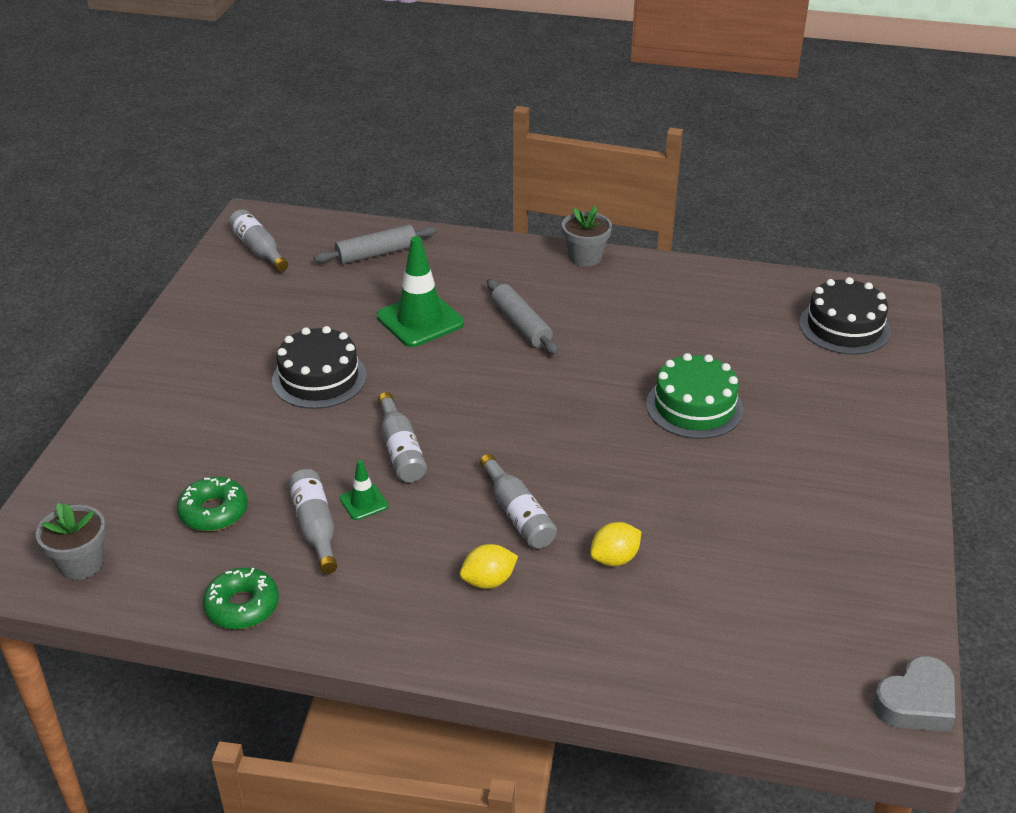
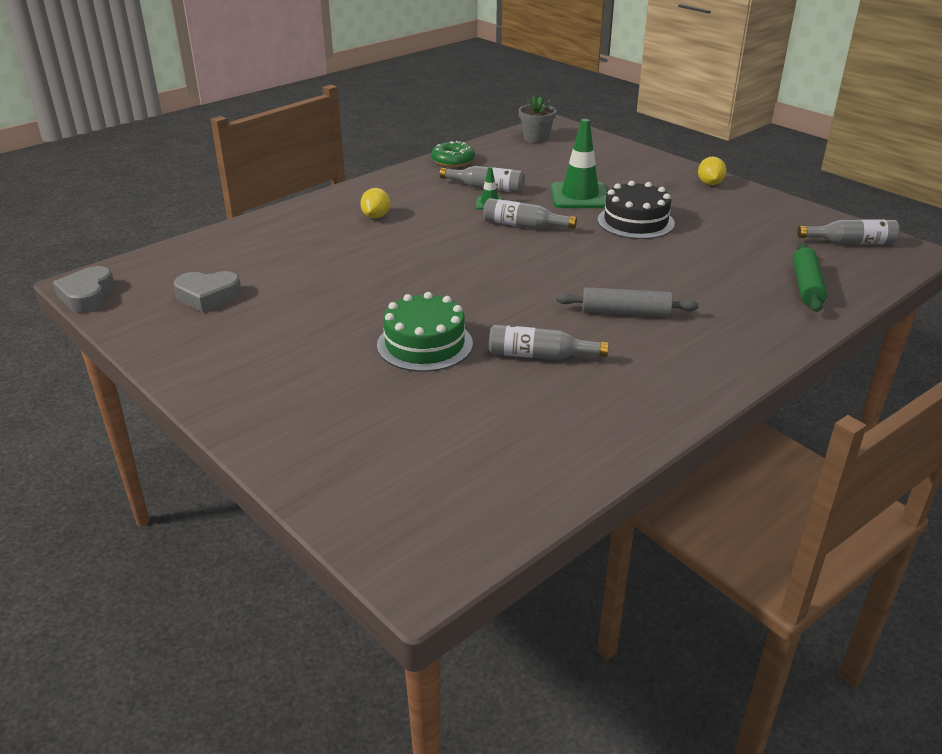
camera: 125 degrees right, 5 degrees down
(213, 512) = (535, 169): green donut -> none
(376, 253) = (806, 286): grey rolling pin -> green rolling pin
(420, 320) = (676, 274): green traffic cone -> green traffic cone (579, 196)
(518, 514) = (414, 240): grey bottle -> grey bottle (540, 355)
(585, 257) = (715, 387): grey flower pot -> none
(614, 559) = (333, 255): yellow lemon -> yellow lemon (710, 183)
(797, 598) = (208, 296): none -> grey heart
(844, 327) = (424, 493): black cake -> none

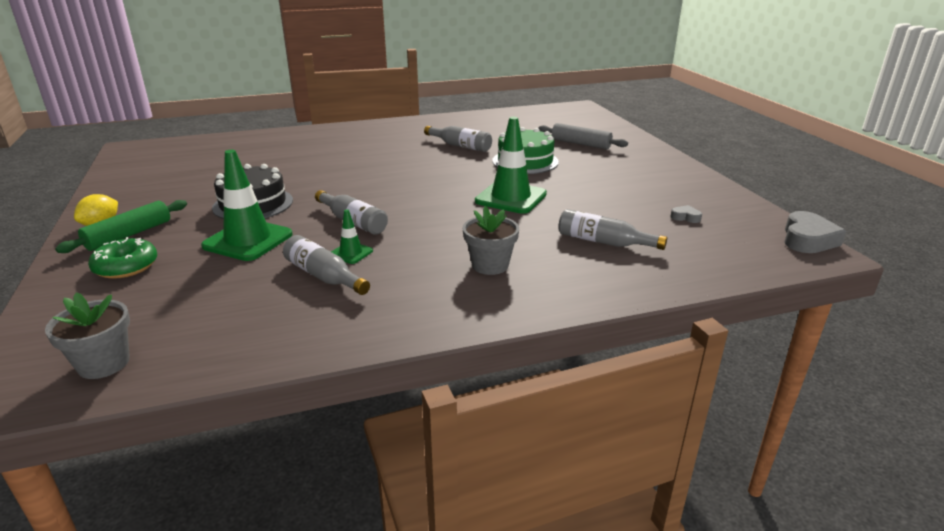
camera: 155 degrees left, 5 degrees down
(208, 296) = (685, 217): grey heart -> grey heart, size x0.50
(376, 216) = (490, 265): yellow lemon -> grey flower pot
(403, 281) = (510, 198): none -> green traffic cone
(453, 161) = (301, 340): green donut -> green donut (126, 266)
(625, 312) = (379, 153): grey rolling pin -> grey rolling pin (580, 144)
(806, 286) = (244, 145): green rolling pin -> green rolling pin (129, 235)
(850, 242) = (147, 159): grey bottle -> grey bottle (603, 242)

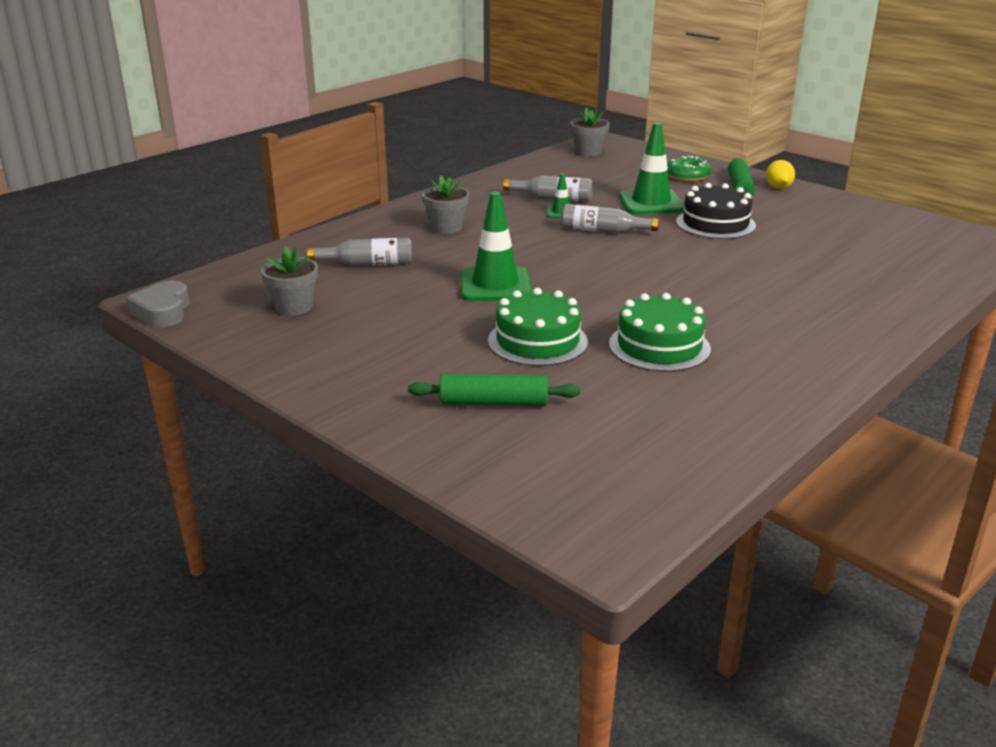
camera: 150 degrees right, 0 degrees up
(460, 146) = (659, 346): grey bottle -> green cake
(580, 144) = (494, 402): grey rolling pin -> green rolling pin
(685, 217) = (294, 307): grey heart -> grey flower pot

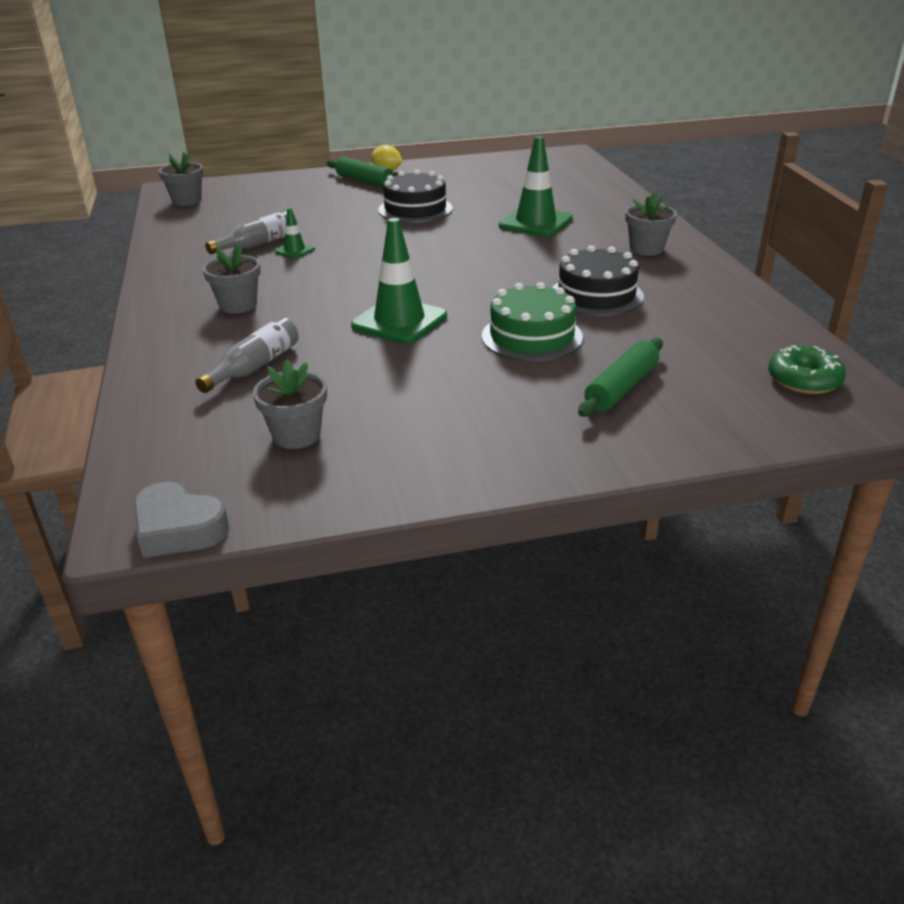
camera: 55 degrees left, 5 degrees up
(602, 231) = (361, 248): grey bottle -> none
(651, 203) = (337, 215): green traffic cone -> green traffic cone (535, 222)
(659, 346) = (596, 295): green cake -> black cake
(687, 176) = (310, 188): green donut -> green donut (804, 380)
(807, 343) = (646, 249): none -> grey flower pot

